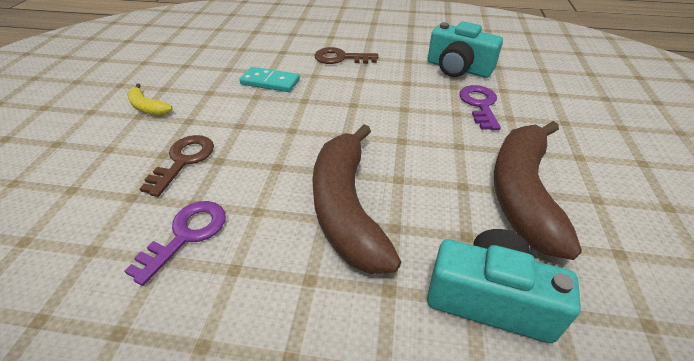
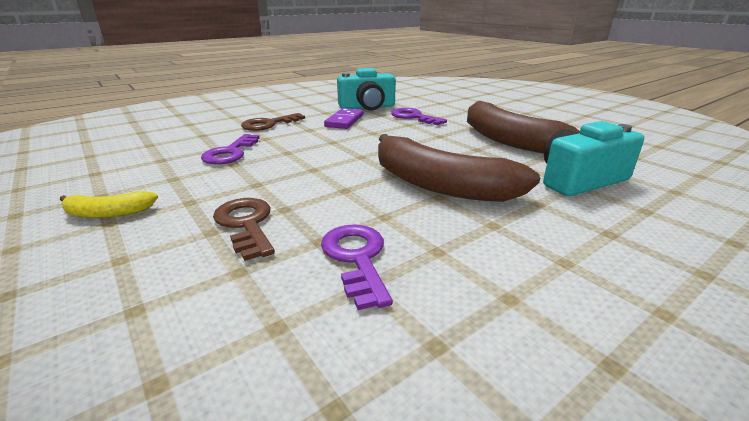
camera: 45 degrees left, 15 degrees down
(270, 82) = (230, 153): turquoise domino -> purple key
(405, 80) = (344, 121): none -> purple domino

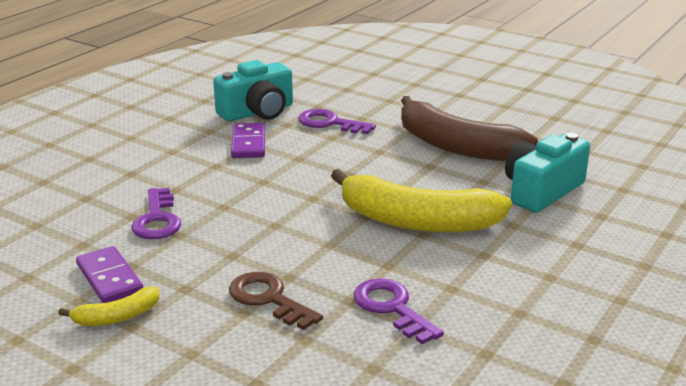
camera: 20 degrees left, 0 degrees up
(145, 184) = (109, 278): none -> purple domino
(268, 124) = (155, 165): brown key -> none
(439, 185) = (416, 221): brown banana -> yellow banana

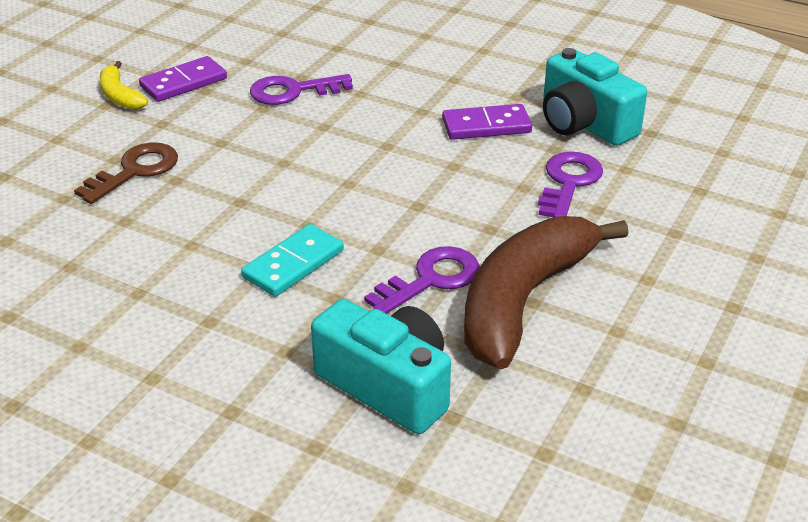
camera: 85 degrees right, 10 degrees up
(392, 308) = (105, 249): purple key -> purple key (431, 279)
(416, 221) = (293, 264): yellow banana -> turquoise domino

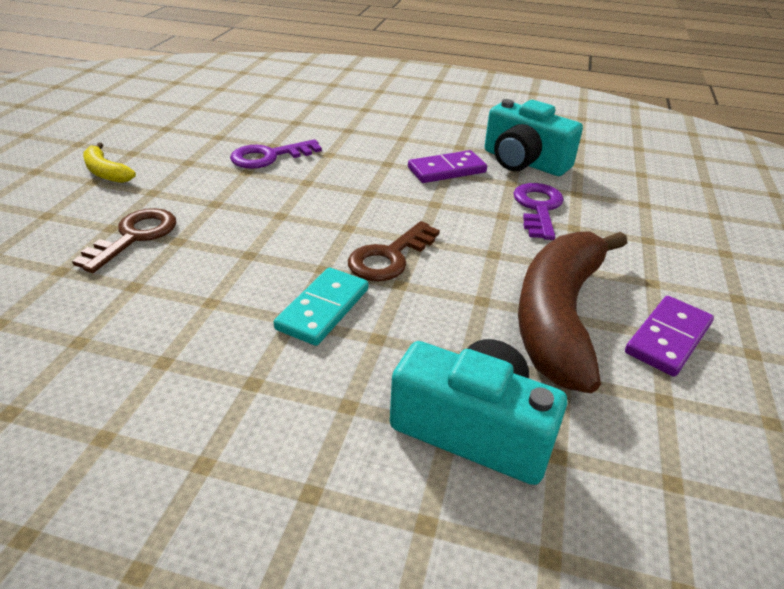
camera: 15 degrees left, 0 degrees up
(183, 83) = (166, 157): purple domino -> purple domino (668, 338)
(378, 220) = (389, 257): none -> brown key
(431, 279) = (464, 307): purple key -> none

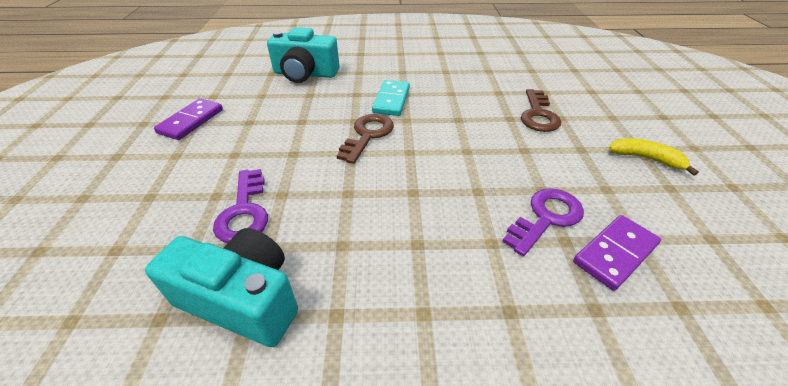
camera: 165 degrees right, 5 degrees up
(446, 170) = (345, 249): purple domino -> purple domino (615, 253)
(559, 316) = (254, 121): brown banana -> none

